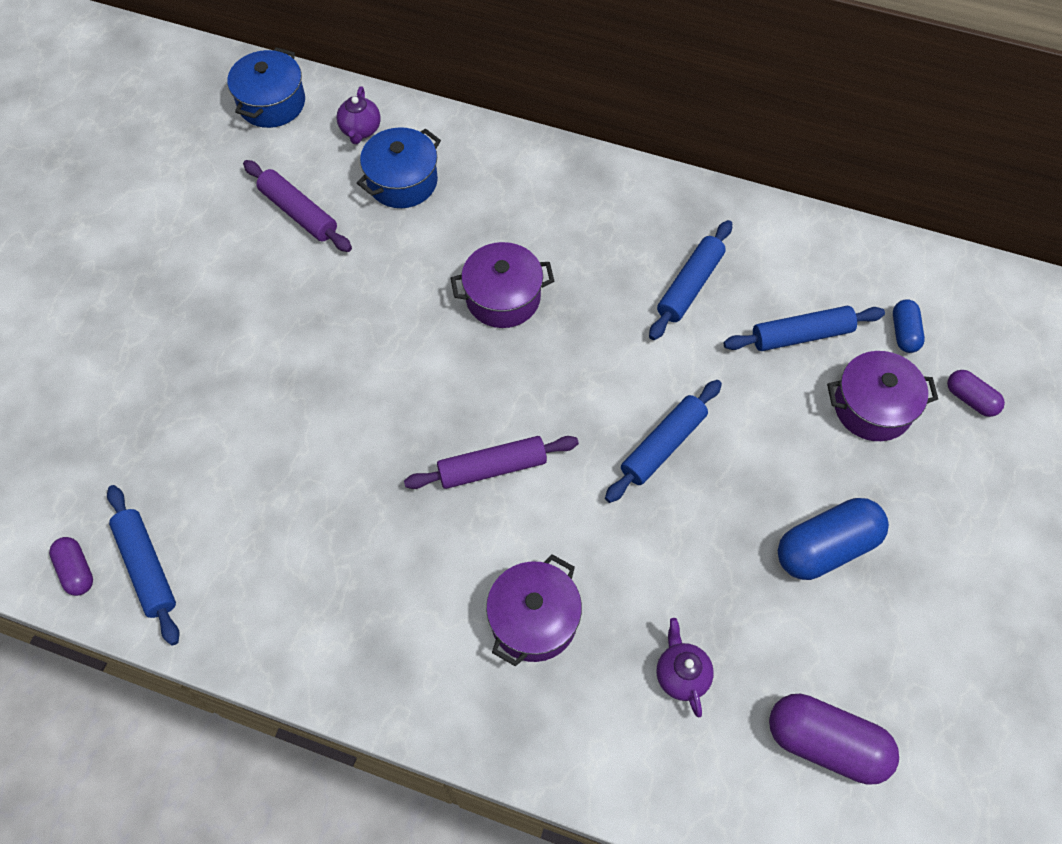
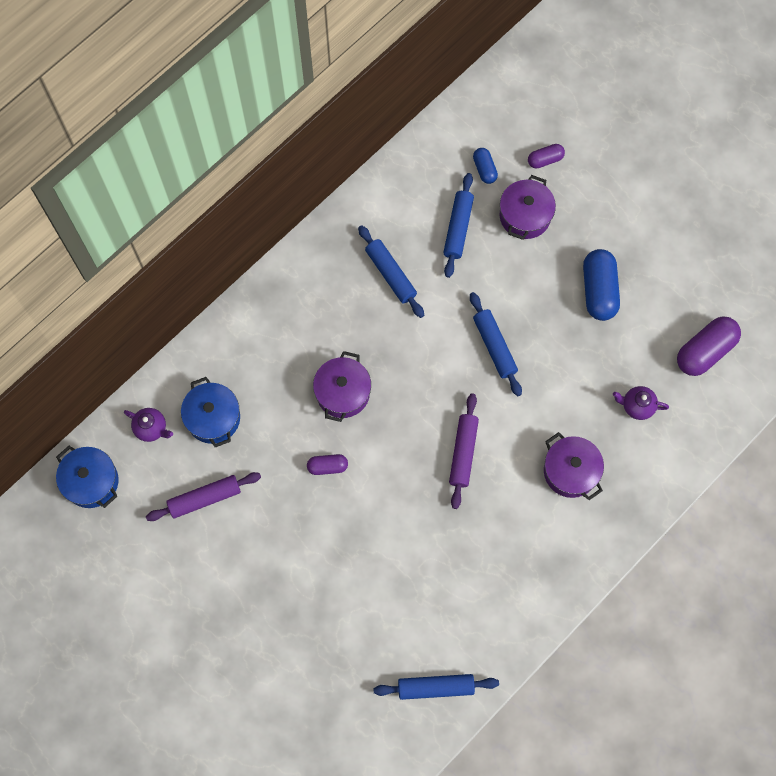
camera: 65 degrees left, 10 degrees up
(76, 570) = (418, 732): purple capsule -> purple capsule (327, 466)
(904, 332) = (484, 169): blue capsule -> blue capsule turned 45 degrees clockwise

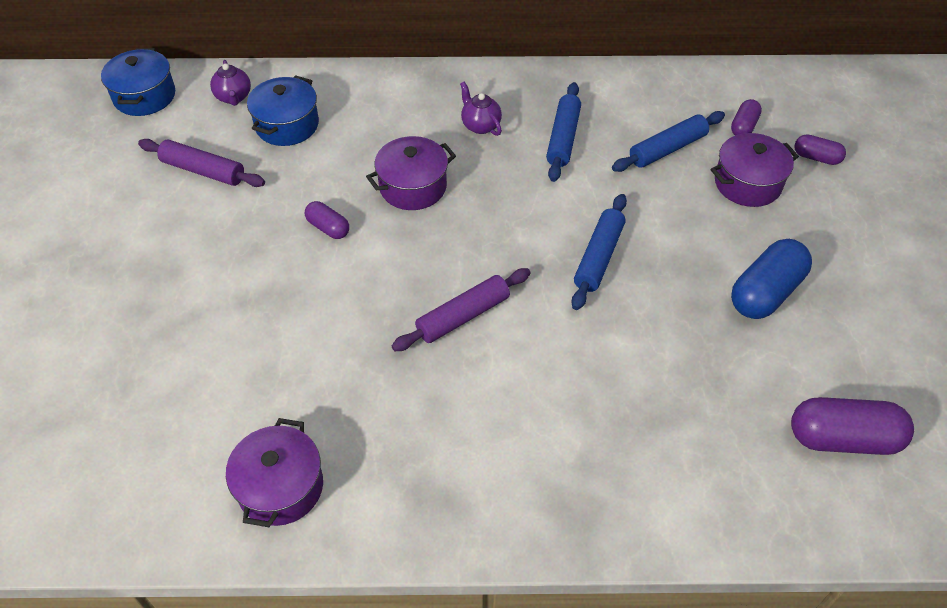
camera: 45 degrees right, 20 degrees down
(435, 687) = (172, 497): blue rolling pin -> none
(484, 169) = (743, 126): blue capsule -> purple capsule
(570, 471) = (555, 423): purple pot -> purple pot (280, 487)
(637, 406) = (700, 425): purple teapot -> purple teapot (480, 125)

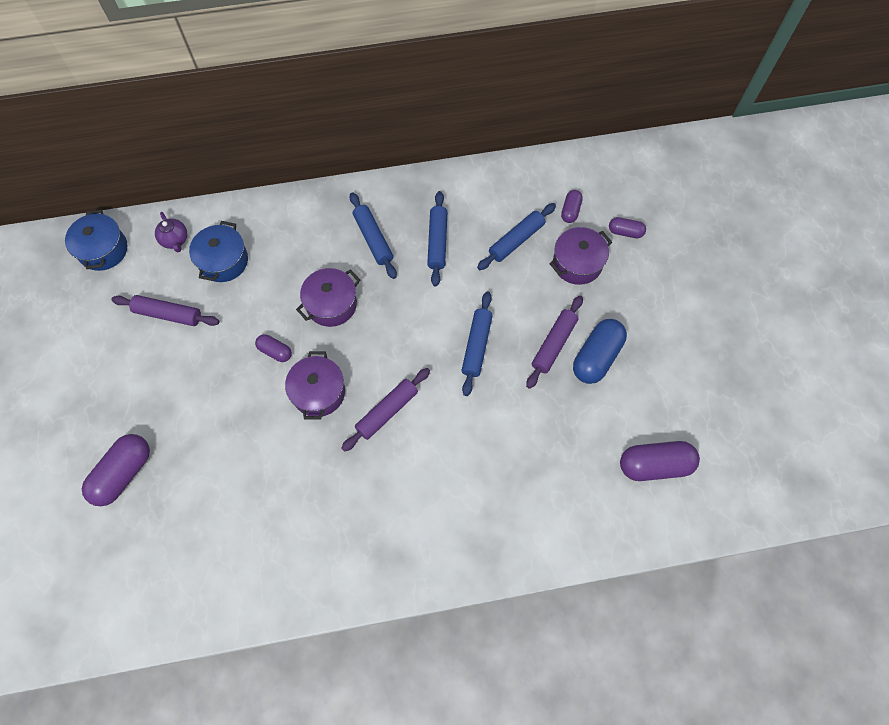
camera: 10 degrees left, 15 degrees up
(93, 337) = (123, 473): none -> purple capsule
(280, 487) = (285, 567): purple pot -> purple pot (318, 392)
(480, 125) = (373, 239): purple teapot -> blue rolling pin
(706, 270) = (554, 344): none -> purple rolling pin

